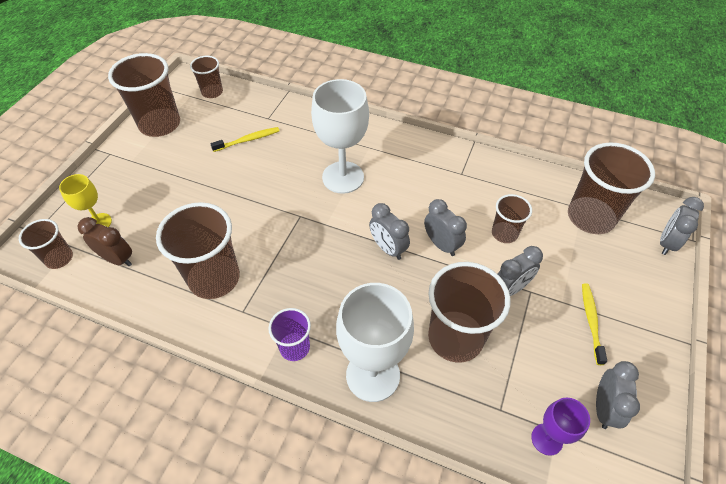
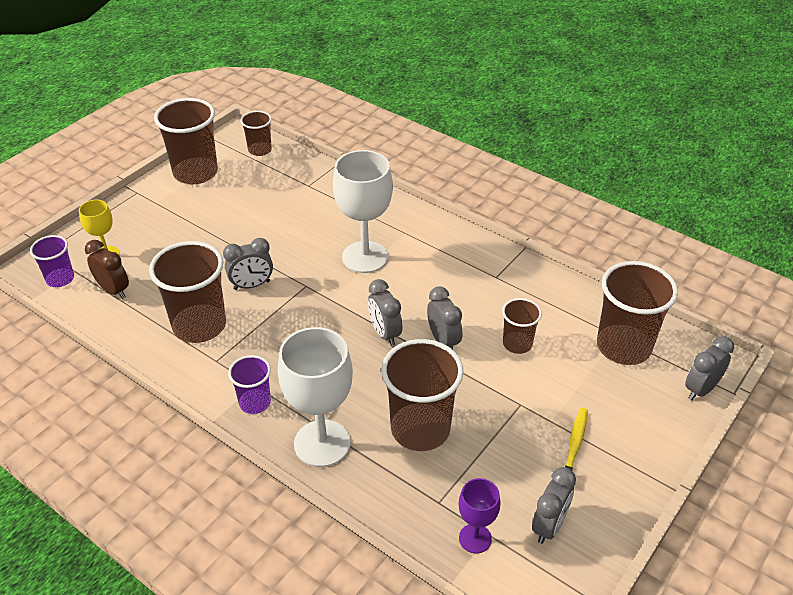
camera: 15 degrees right, 10 degrees down
(59, 258) = (60, 279): brown cup -> purple cup
(248, 140) = (279, 203): yellow toothbrush -> none
(510, 289) = (499, 397): grey clock -> grey clock (252, 285)

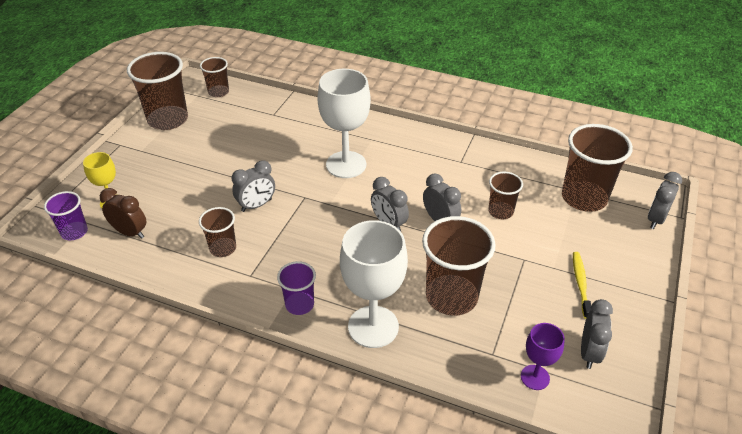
camera: 15 degrees left, 0 degrees up
(199, 325) = (223, 248): brown cup -> brown cup, size x0.55

